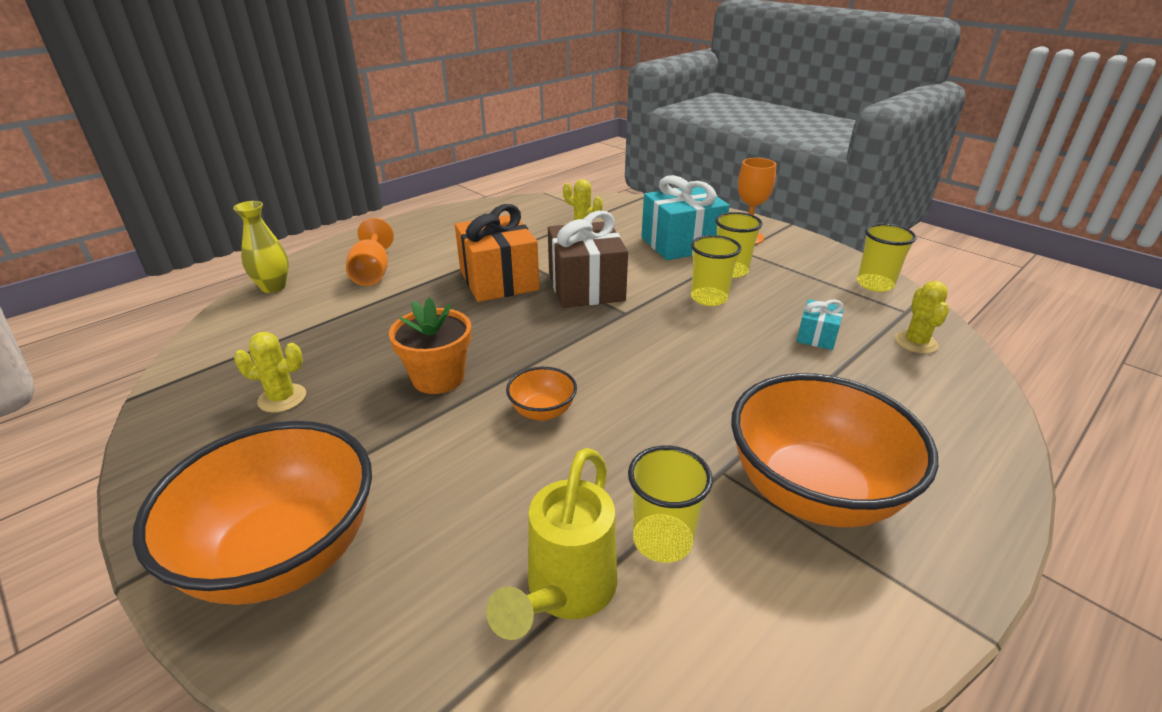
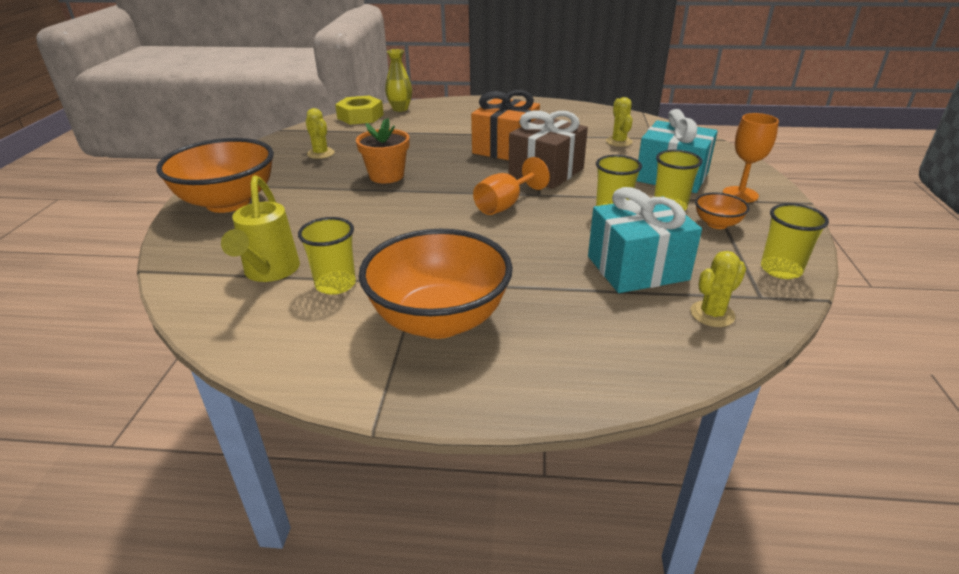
camera: 50 degrees right, 0 degrees up
(233, 321) = (360, 116): none -> yellow nut
(372, 272) = (453, 119): orange goblet -> orange goblet (505, 205)
(542, 411) = (398, 212): orange bowl -> orange bowl (717, 224)
(565, 594) = (269, 273): yellow watering can -> yellow watering can turned 75 degrees counterclockwise
(817, 336) = (637, 268): turquoise gift -> turquoise gift, size x2.08

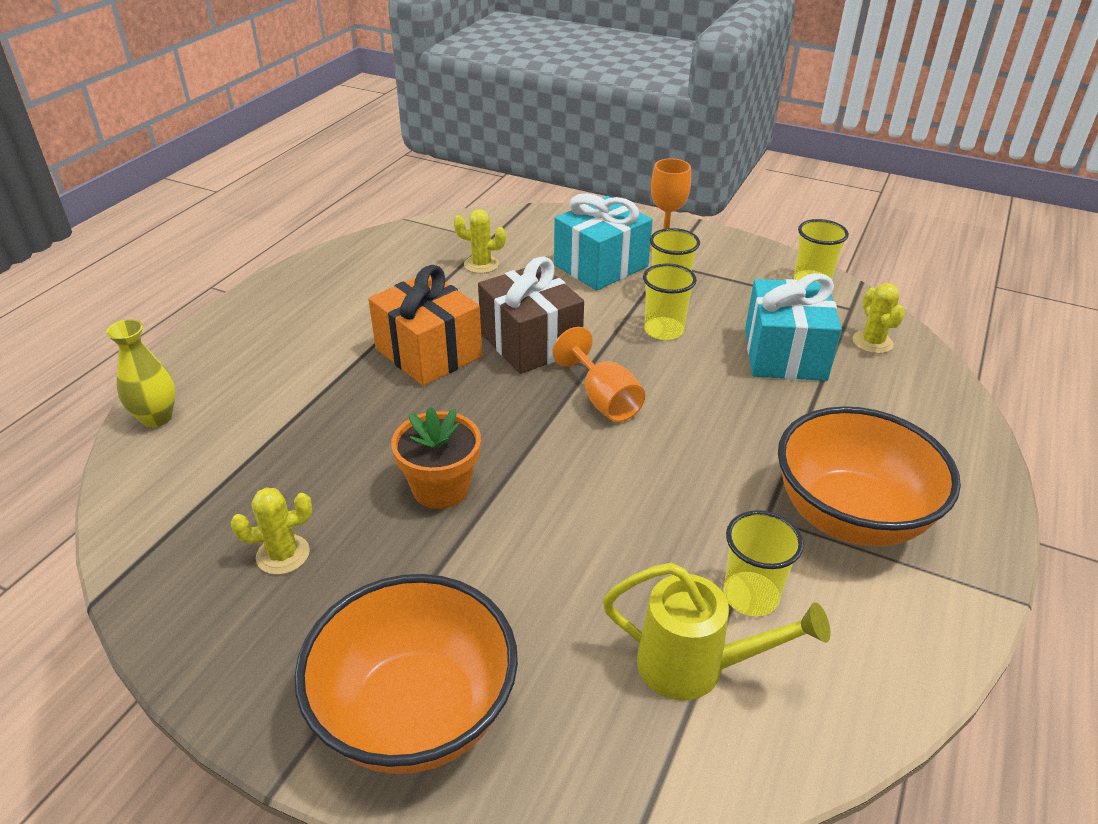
camera: 70 degrees left, 5 degrees up
(360, 116) = (142, 474): yellow nut -> none
(717, 224) = (718, 280): orange bowl -> none

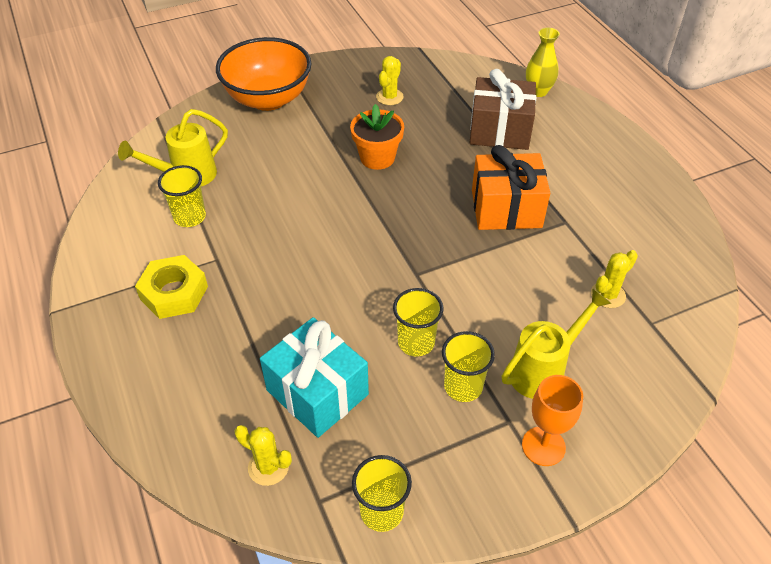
camera: 130 degrees right, 10 degrees up
(530, 342) = (472, 261): brown gift -> brown gift (500, 131)
(601, 266) = (543, 370): turquoise gift -> yellow watering can
(603, 400) = (377, 258): orange goblet -> none
(850, 516) = (174, 293): orange bowl -> yellow nut

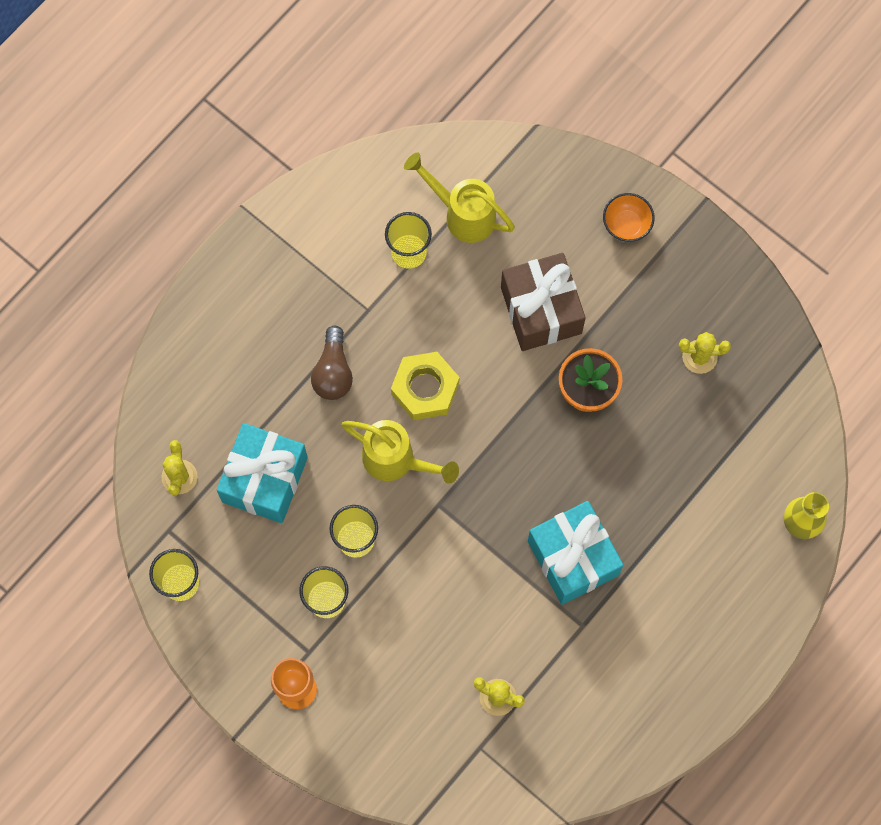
camera: 65 degrees right, 25 degrees up
(174, 293) = (311, 297): yellow nut -> yellow nut (425, 388)
(252, 302) = (333, 372): none -> brown light bulb
(268, 99) = (626, 225): orange bowl -> orange bowl, size x0.44
(500, 131) = (700, 505): brown gift -> brown gift (541, 310)
(506, 209) = (573, 558): orange gift -> turquoise gift
(543, 370) = (377, 664): yellow watering can -> yellow watering can (397, 461)

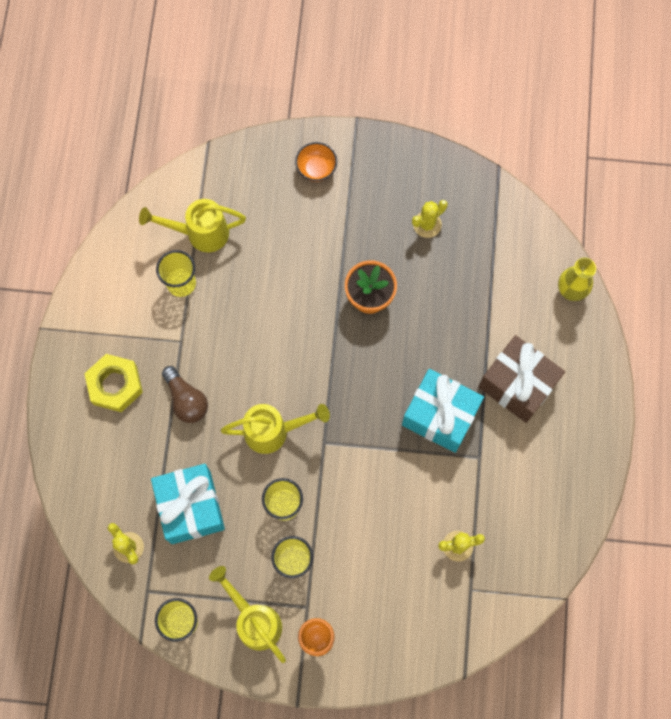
camera: 35 degrees left, 0 degrees up
(250, 629) = (254, 620): none -> yellow watering can
(425, 388) = (258, 369): yellow nut -> yellow nut (115, 385)
(541, 310) = (299, 263): brown gift -> brown gift (517, 385)

